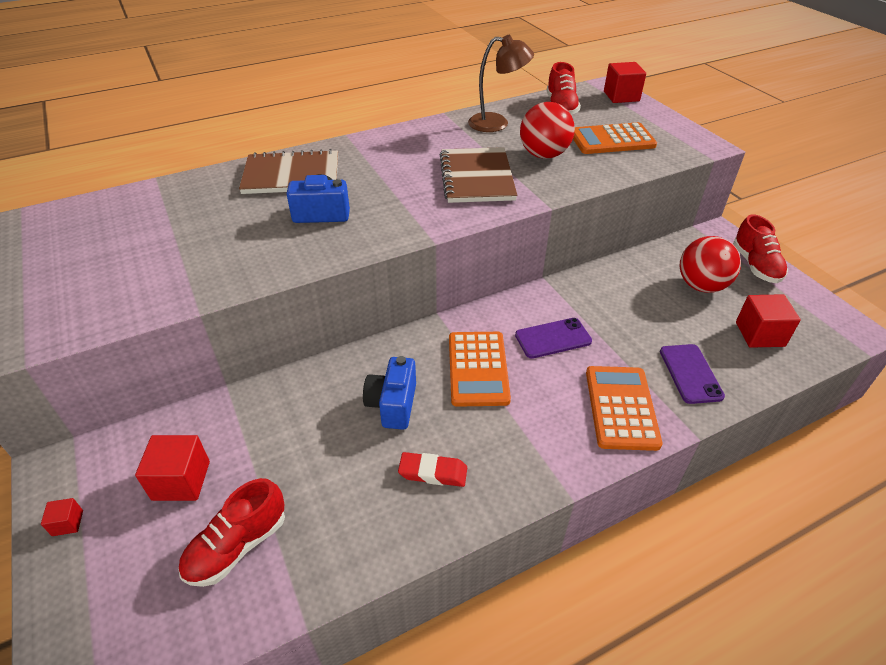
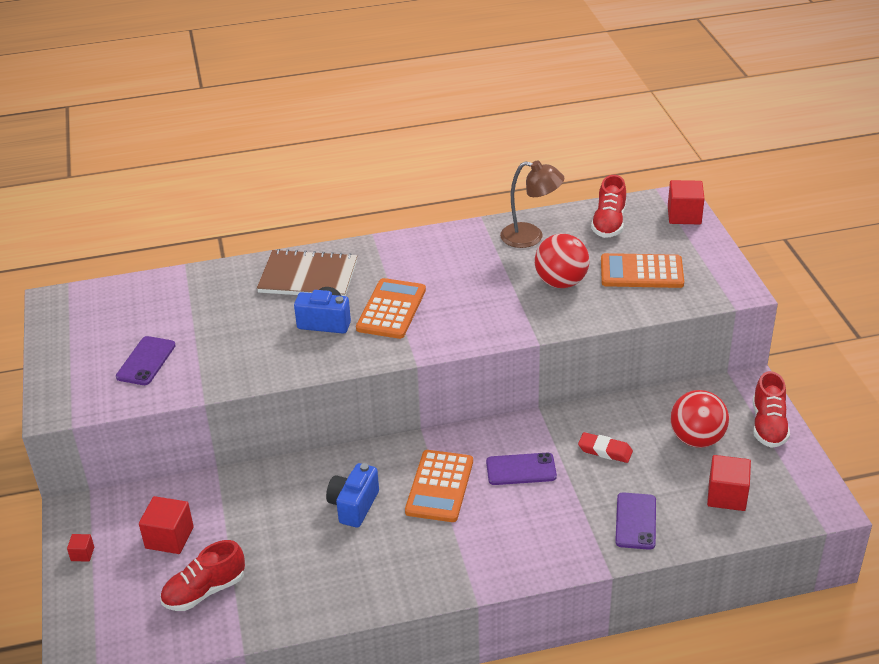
camera: 15 degrees right, 5 degrees down
(120, 276) = (146, 361): none -> purple phone
(433, 472) = (370, 565): red eraser -> red eraser (605, 450)
(477, 177) = (482, 301): brown notebook -> none
(621, 407) = (555, 540): orange calculator -> orange calculator (391, 309)

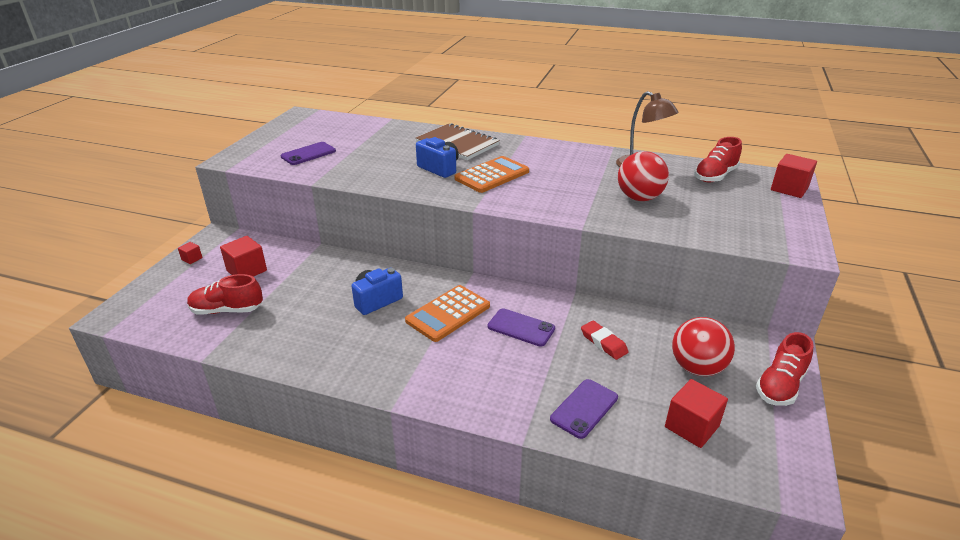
camera: 30 degrees right, 5 degrees down
(641, 272) = (717, 212): orange calculator -> none

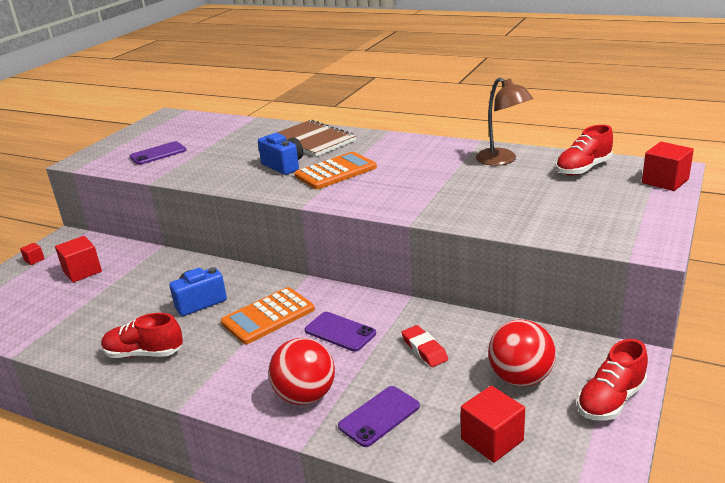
camera: 10 degrees right, 5 degrees down
(227, 310) = (51, 309): red shoe -> red shoe (144, 353)
(639, 198) = (485, 193): red ball -> red ball (305, 396)

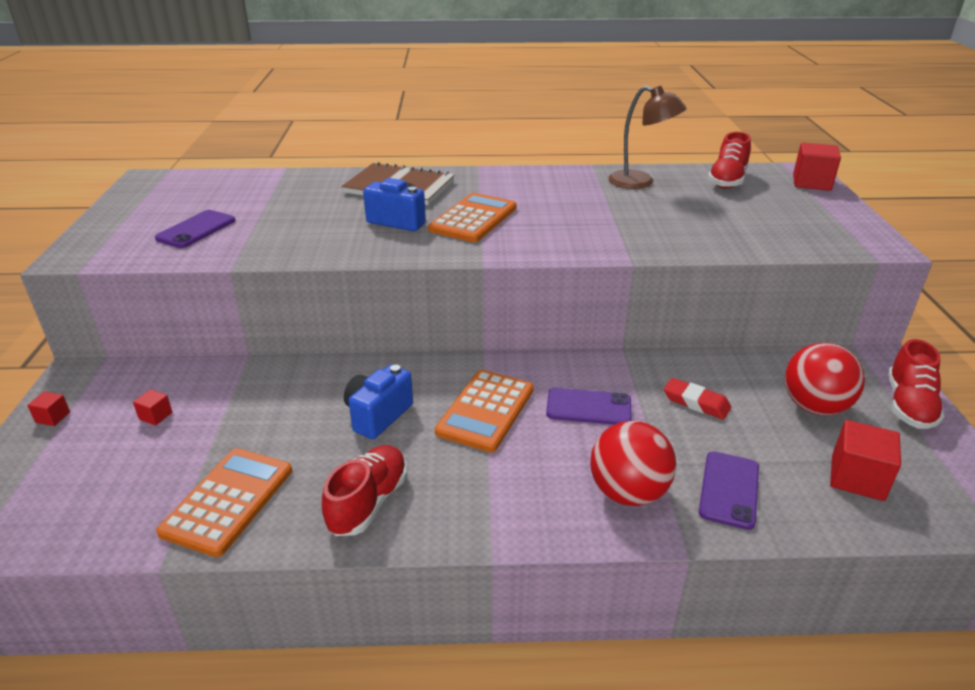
camera: 30 degrees left, 5 degrees up
(75, 330) = (228, 501): none -> orange calculator
(82, 271) = (156, 416): red cube -> red cube, size x0.51
(144, 353) = (368, 502): red shoe -> red shoe turned 135 degrees clockwise

